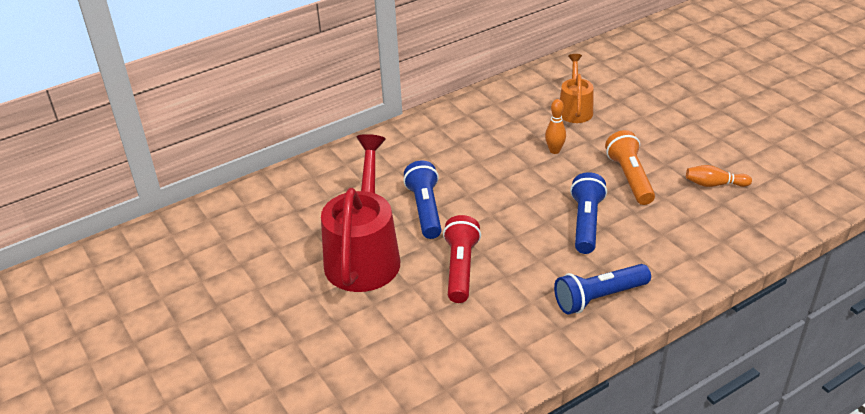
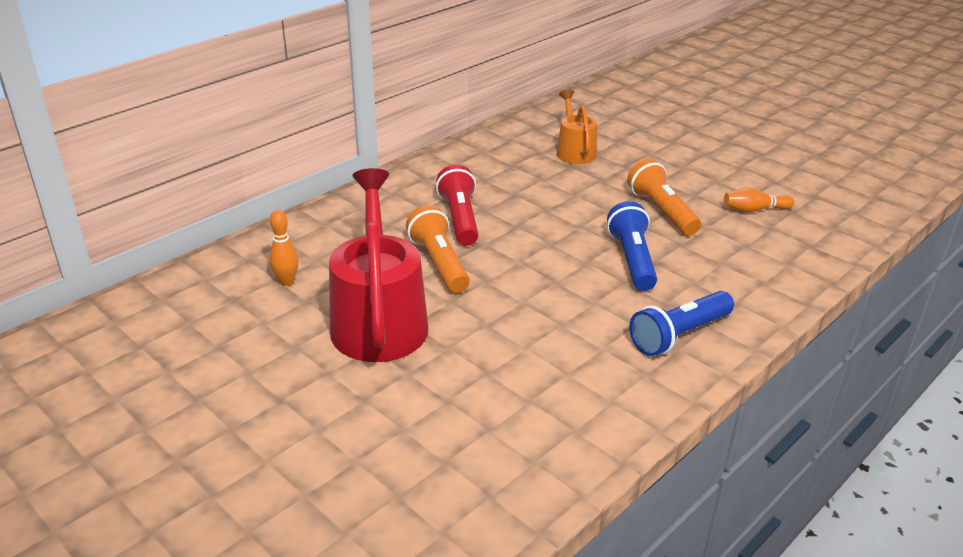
camera: 15 degrees left, 5 degrees down
(425, 209) = (439, 263): blue flashlight -> orange flashlight
(461, 268) = (504, 322): red flashlight -> red flashlight (460, 219)
(554, 150) = (568, 192): orange bowling pin -> orange bowling pin (286, 281)

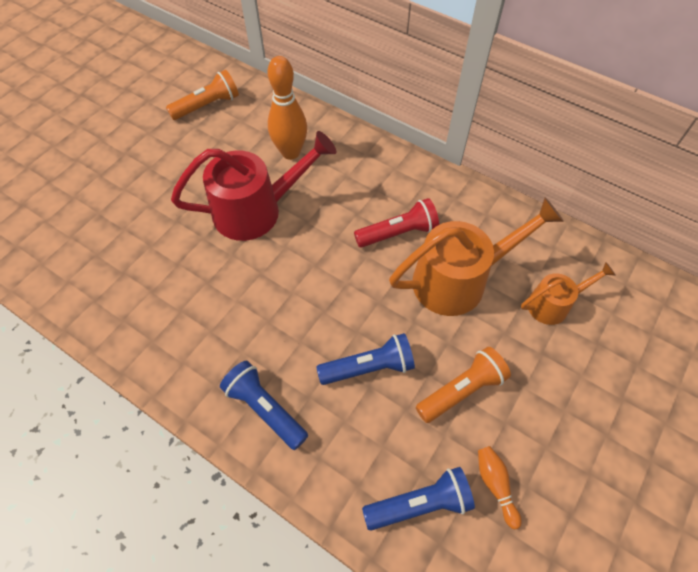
camera: 80 degrees right, 25 degrees up
(286, 281) = (290, 152): orange bowling pin -> orange bowling pin, size x1.97
(439, 263) = (331, 231): orange flashlight -> orange flashlight (207, 106)
(534, 192) = (460, 279): none -> orange watering can
(776, 250) = (420, 504): none -> blue flashlight

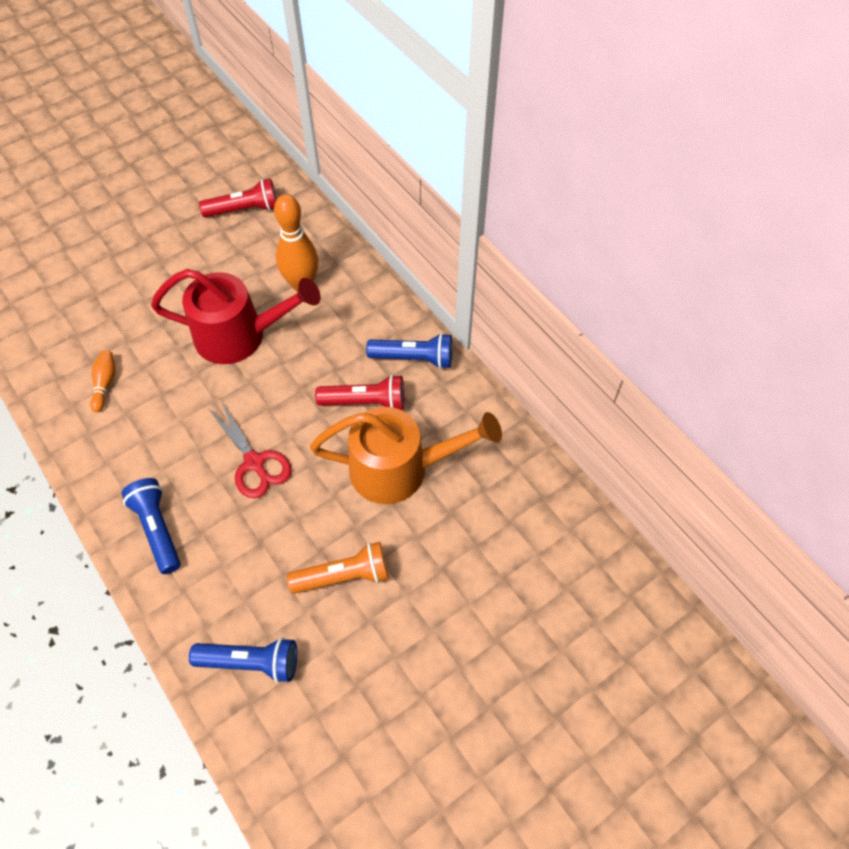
camera: 20 degrees right, 0 degrees up
(207, 106) = (244, 210): orange flashlight -> red flashlight
(327, 316) = (254, 463): none -> red scissors
(369, 367) = (268, 524): blue flashlight -> blue flashlight (414, 358)
(495, 485) = (327, 672): orange bowling pin -> orange bowling pin (105, 384)
(554, 304) = (482, 525): orange watering can -> none

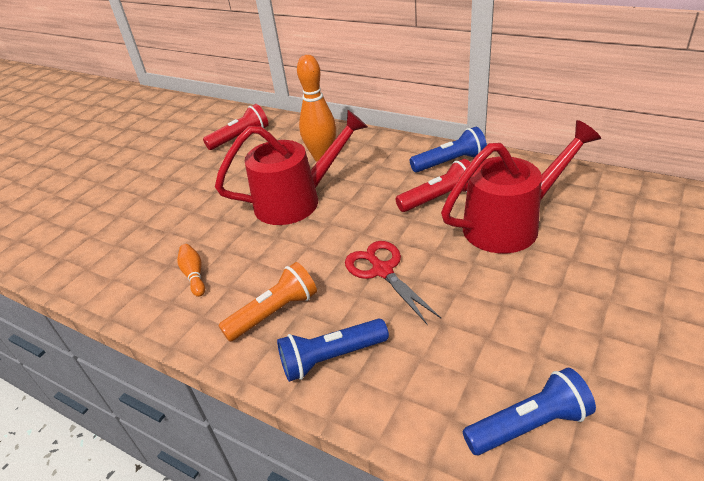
camera: 20 degrees left, 20 degrees down
(158, 529) = (331, 358): blue flashlight -> blue flashlight turned 60 degrees counterclockwise
(254, 463) = (382, 270): red scissors -> red scissors turned 150 degrees counterclockwise
(344, 576) = (542, 312): orange flashlight -> orange flashlight (274, 313)
(401, 469) = (511, 224): orange watering can -> red watering can

